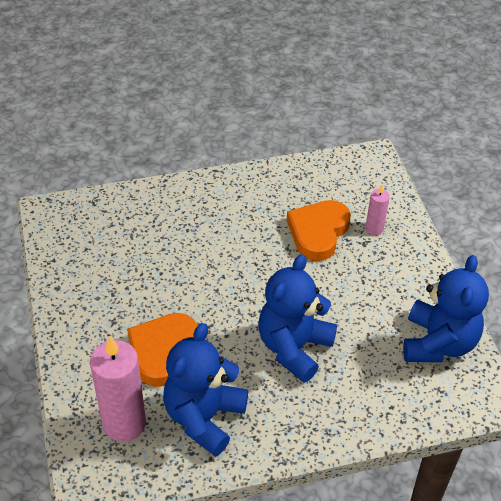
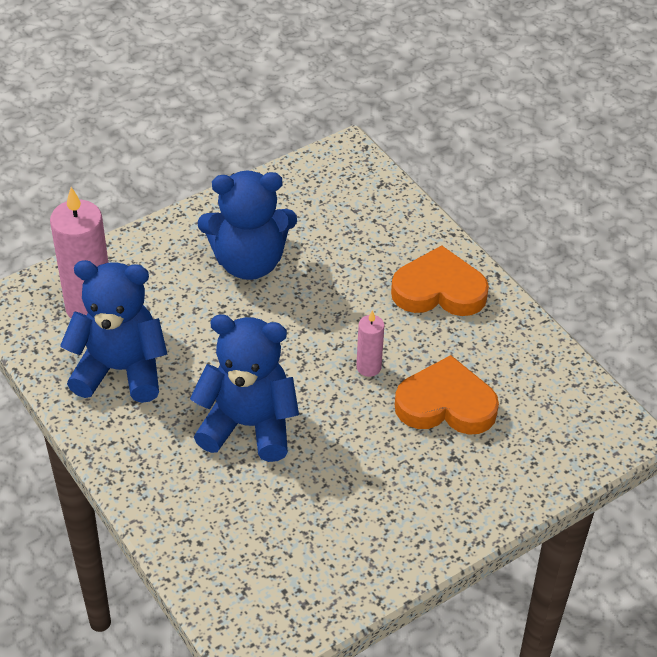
camera: 70 degrees right, 0 degrees up
(162, 351) = (194, 309): orange heart -> orange heart (439, 290)
(374, 228) = (485, 462): pink candle -> pink candle (368, 367)
(438, 343) = (319, 573): blue teddy bear -> blue teddy bear (249, 262)

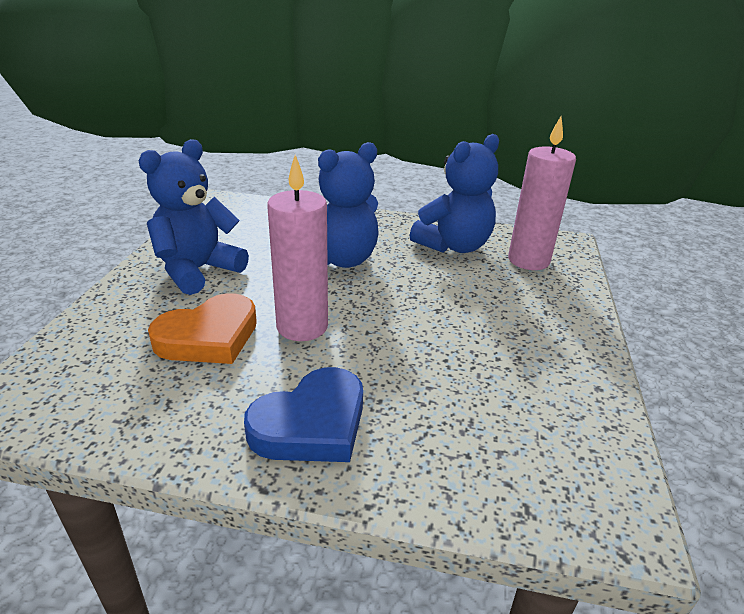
camera: 135 degrees right, 15 degrees down
(249, 262) = (497, 341): blue teddy bear -> blue teddy bear (197, 271)
(368, 367) = (302, 326): pink candle -> pink candle, size x1.99
(439, 290) = (311, 424): orange heart -> blue heart

